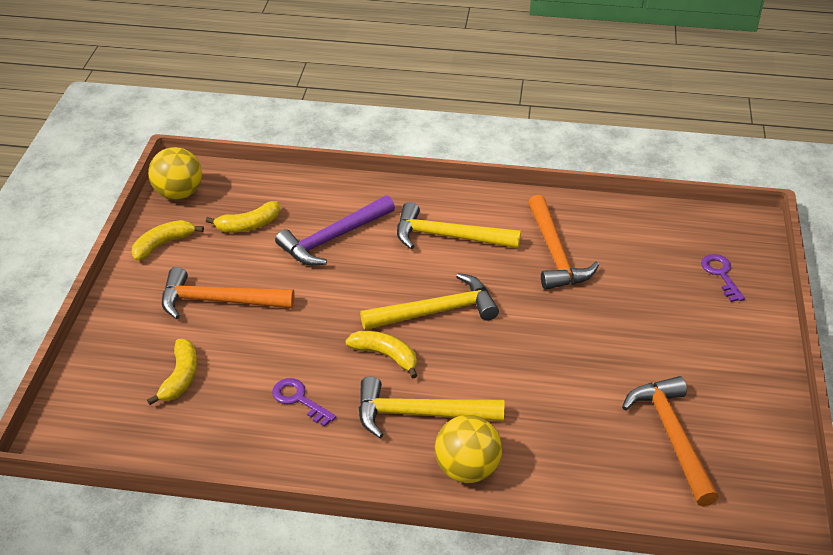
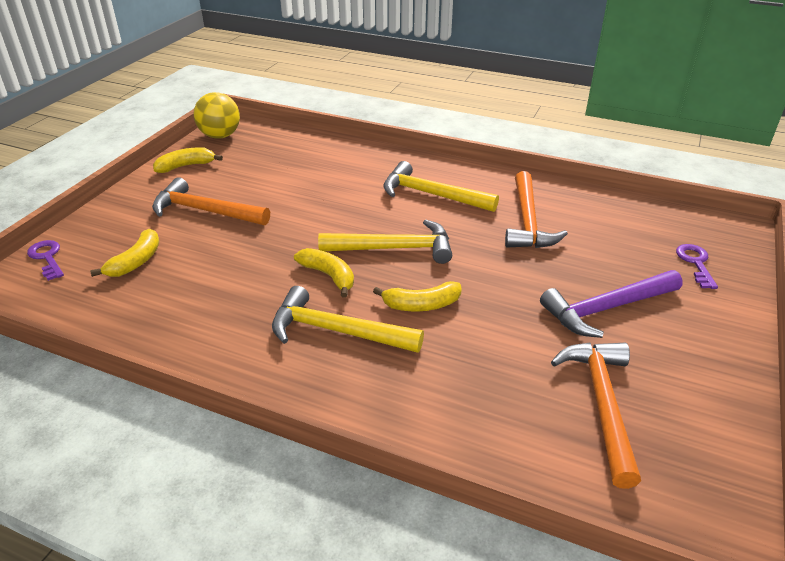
camera: 15 degrees right, 5 degrees down
(249, 225) = (263, 163): yellow banana -> yellow banana (421, 305)
(299, 399) = (229, 297): purple key -> purple key (47, 258)
(333, 238) = (329, 182): purple hammer -> purple hammer (607, 309)
(467, 469) = (361, 391): yellow ball -> none

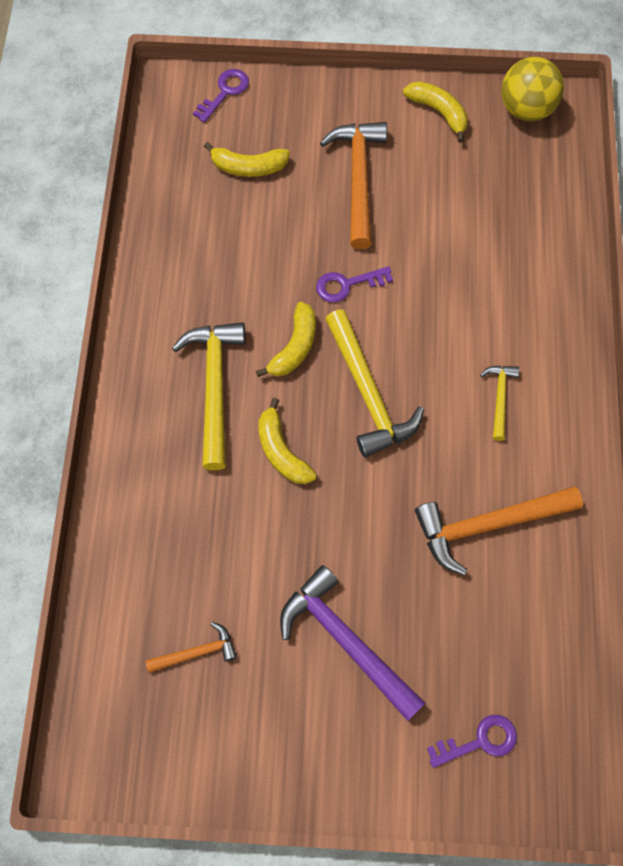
camera: 70 degrees right, 30 degrees up
(292, 237) = (347, 285): none -> purple key
(431, 195) = (499, 398): yellow hammer -> yellow hammer, size x0.52
(601, 404) = (196, 652): orange hammer -> orange hammer, size x0.52

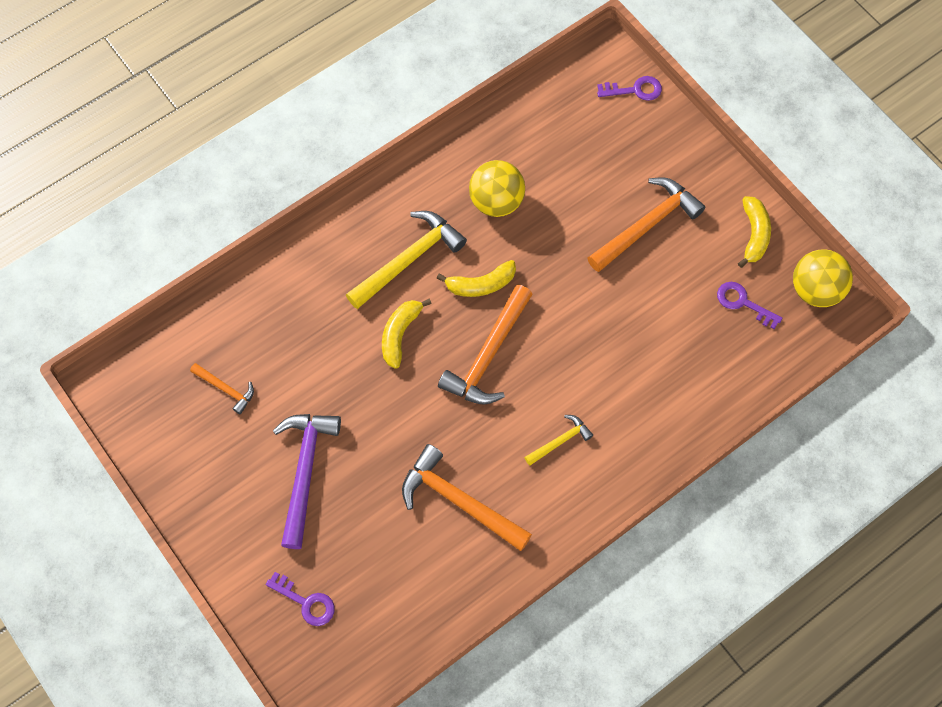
camera: 50 degrees right, 0 degrees up
(226, 274) = (496, 202): none -> yellow ball
(248, 167) = (590, 151): yellow banana -> none
(347, 285) = (557, 281): purple key -> purple key (743, 303)
(368, 393) = (488, 355): yellow hammer -> orange hammer

